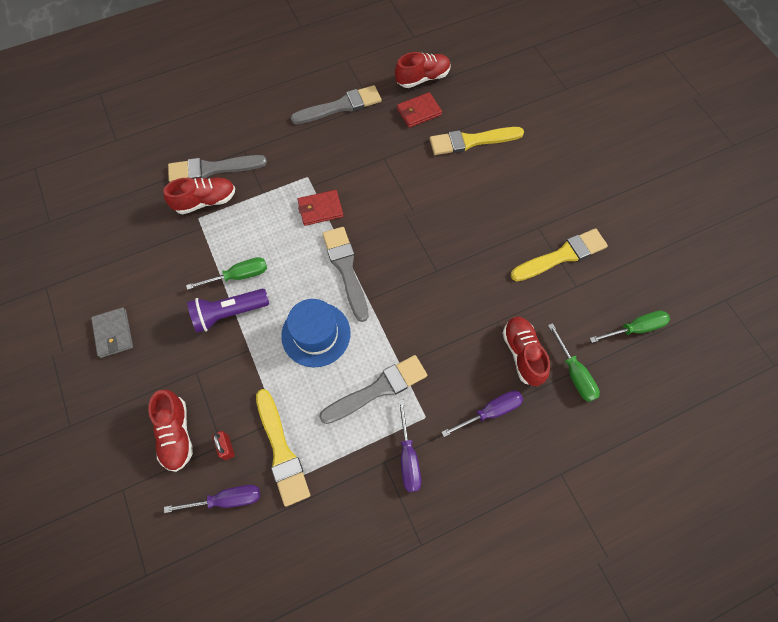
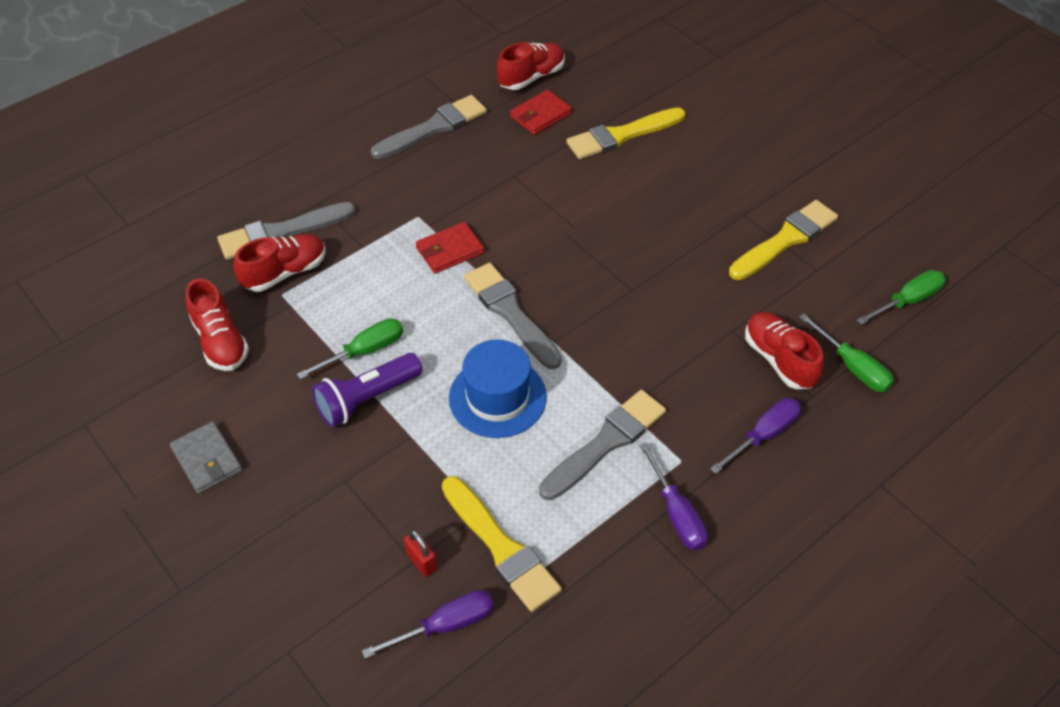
camera: 15 degrees left, 15 degrees down
(176, 434) = (343, 562): red shoe -> red shoe (220, 341)

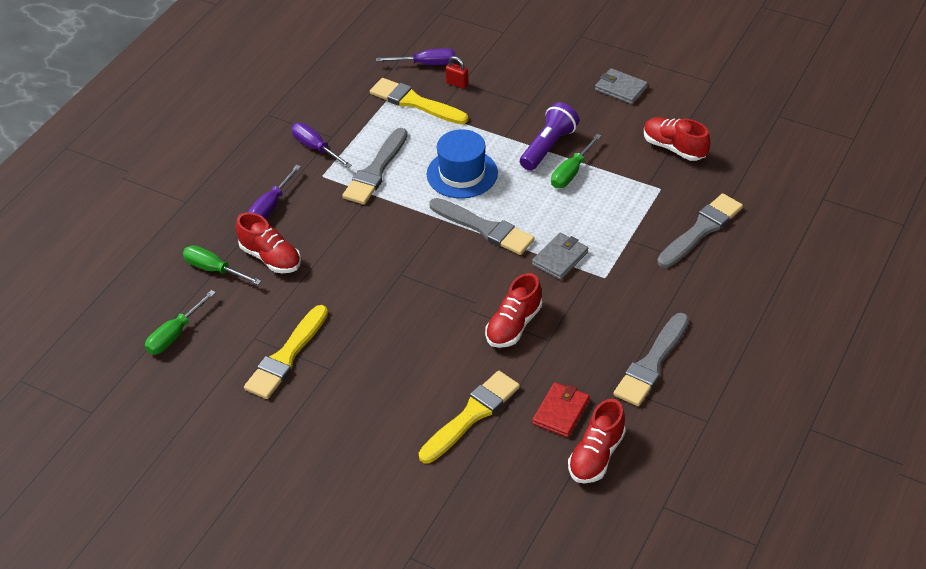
camera: 160 degrees right, 5 degrees down
(285, 272) = (671, 203): red shoe -> red shoe (513, 325)
(445, 625) = (427, 64): purple screwdriver -> purple screwdriver turned 135 degrees counterclockwise
(450, 250) = (560, 258): red wallet -> grey wallet

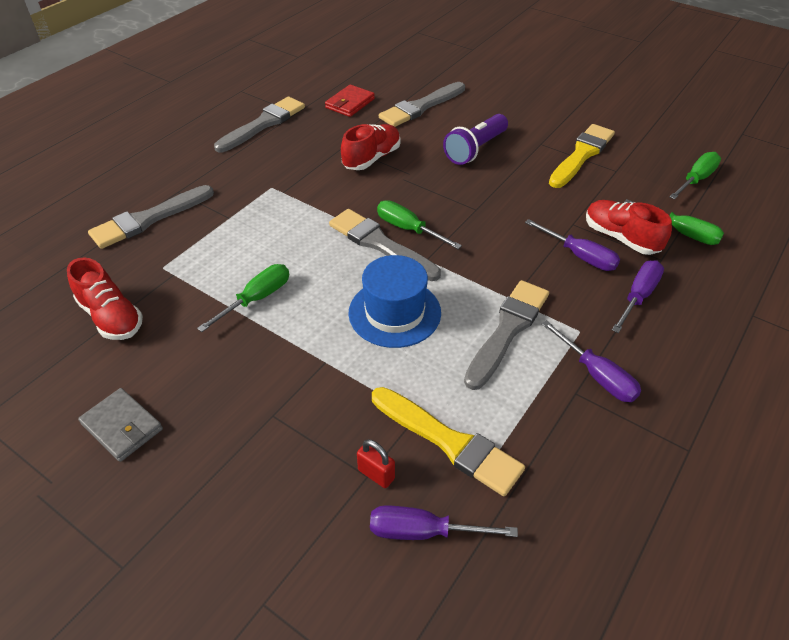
camera: 175 degrees left, 0 degrees up
(311, 236) = (580, 256): none -> purple screwdriver
(462, 246) = (408, 229): none -> green screwdriver
(472, 415) = (420, 107): yellow brush -> grey brush
(548, 147) = (271, 338): purple flashlight -> purple flashlight (475, 149)
(560, 258) = (308, 207): grey wallet -> none
(596, 455) = (332, 80): red shoe -> none

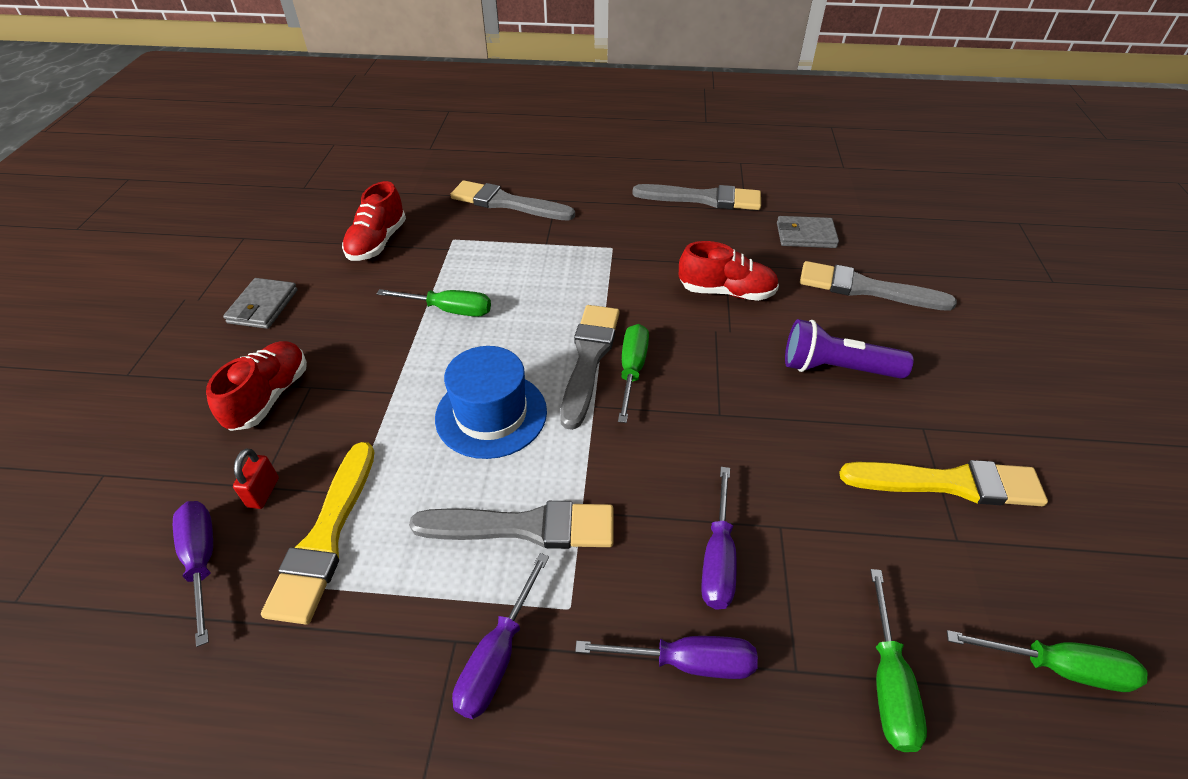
camera: 60 degrees right, 0 degrees up
(350, 103) = (805, 235): red wallet -> grey wallet
(621, 238) = (800, 597): red shoe -> red shoe (269, 397)

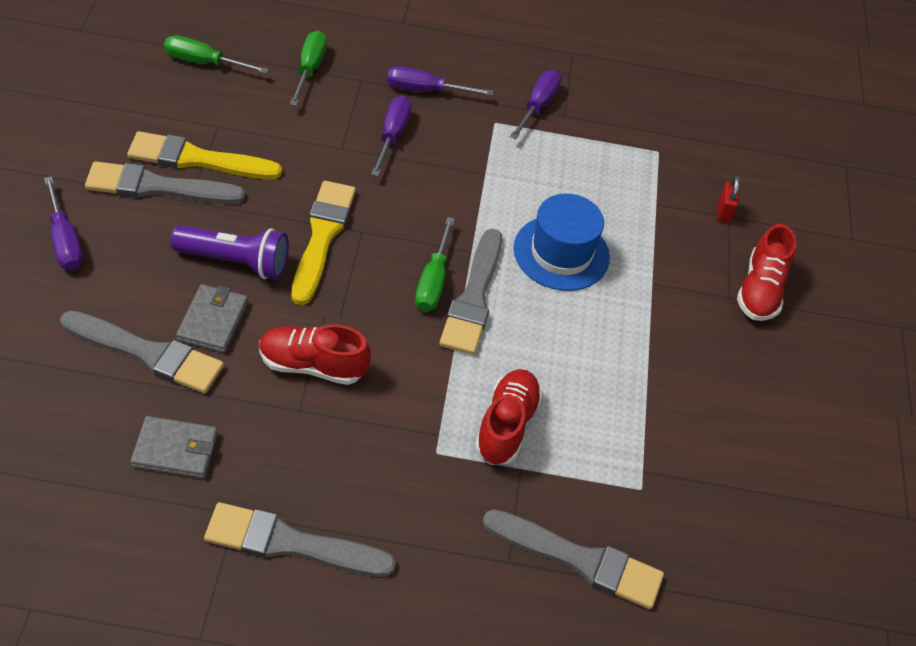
camera: 175 degrees right, 5 degrees up
(202, 561) = (742, 174): purple screwdriver -> purple screwdriver (65, 241)
(263, 306) = (821, 398): grey wallet -> grey wallet (213, 321)
(325, 537) = (665, 178): yellow brush -> yellow brush (322, 237)
(377, 242) = (735, 491): red shoe -> red shoe (506, 425)
(449, 310) = (621, 372): green screwdriver -> none
(524, 527) = (526, 168): grey brush -> grey brush (157, 187)

